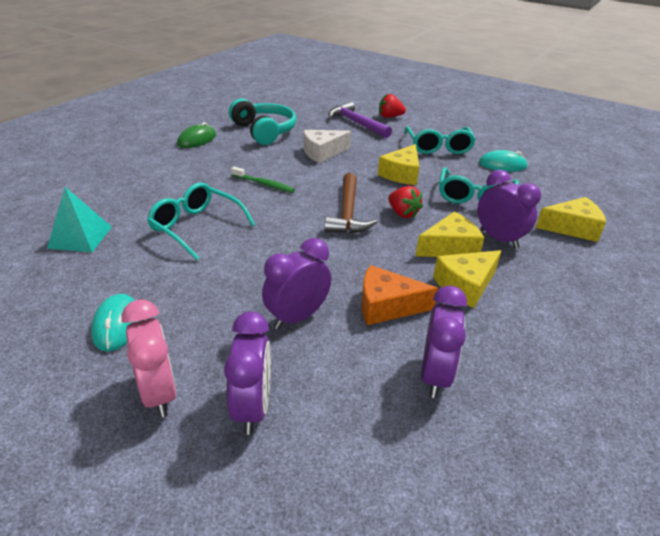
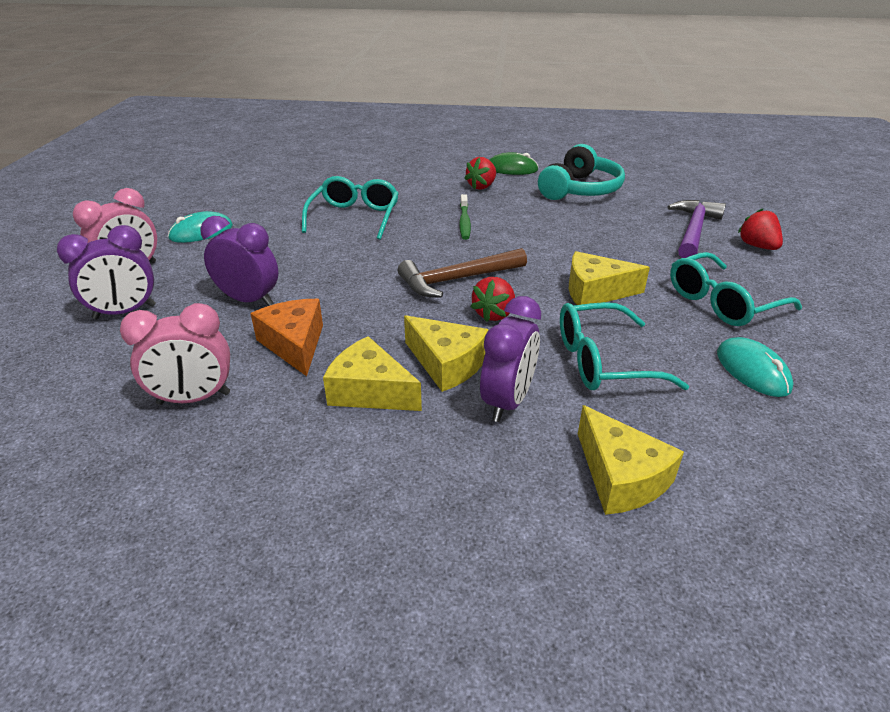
camera: 65 degrees right, 0 degrees up
(80, 237) = (301, 183): turquoise pyramid -> none
(212, 159) = (481, 186): none -> red strawberry
(322, 153) = (577, 231): white cheese -> none
(435, 375) = (194, 399): purple clock -> pink clock

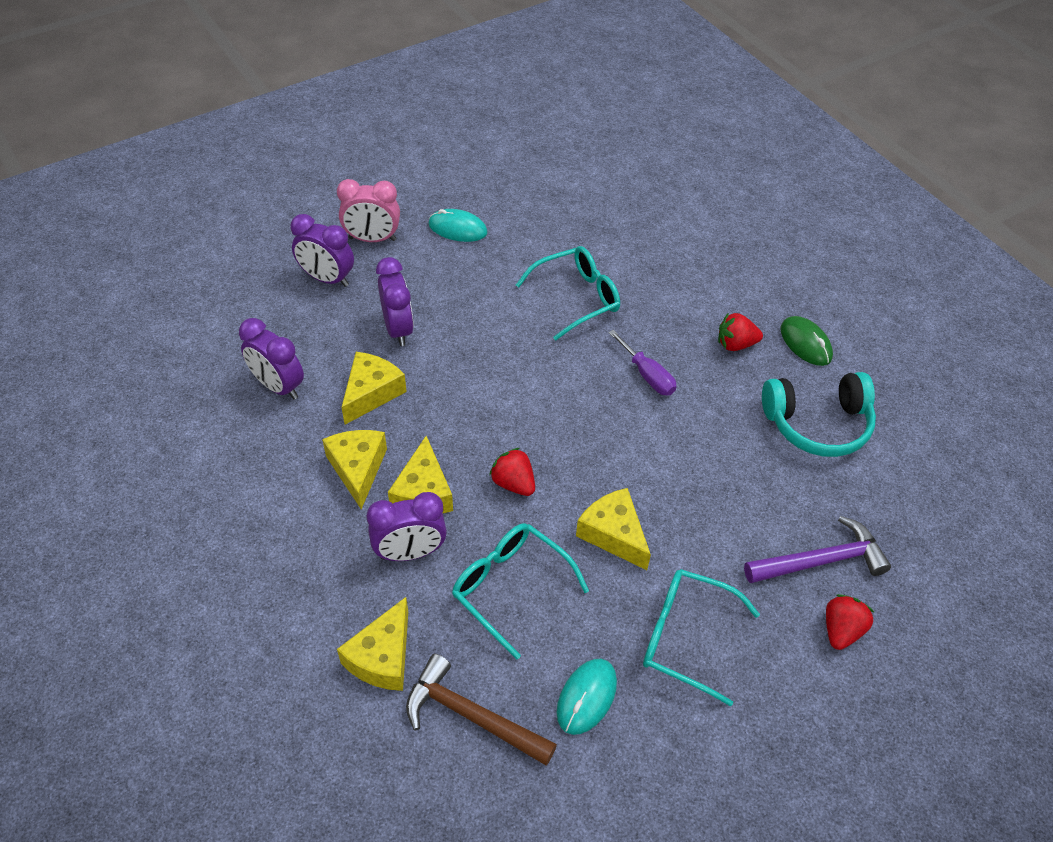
camera: 50 degrees right, 15 degrees up
(194, 399) = (278, 386): pink clock -> purple clock
(294, 344) = (371, 393): orange cheese -> yellow cheese
(457, 279) = (542, 430): brown hammer -> brown hammer (472, 716)
(464, 222) = (647, 375): green toothbrush -> purple screwdriver
(494, 314) = (513, 483): red strawberry -> red strawberry turned 60 degrees clockwise

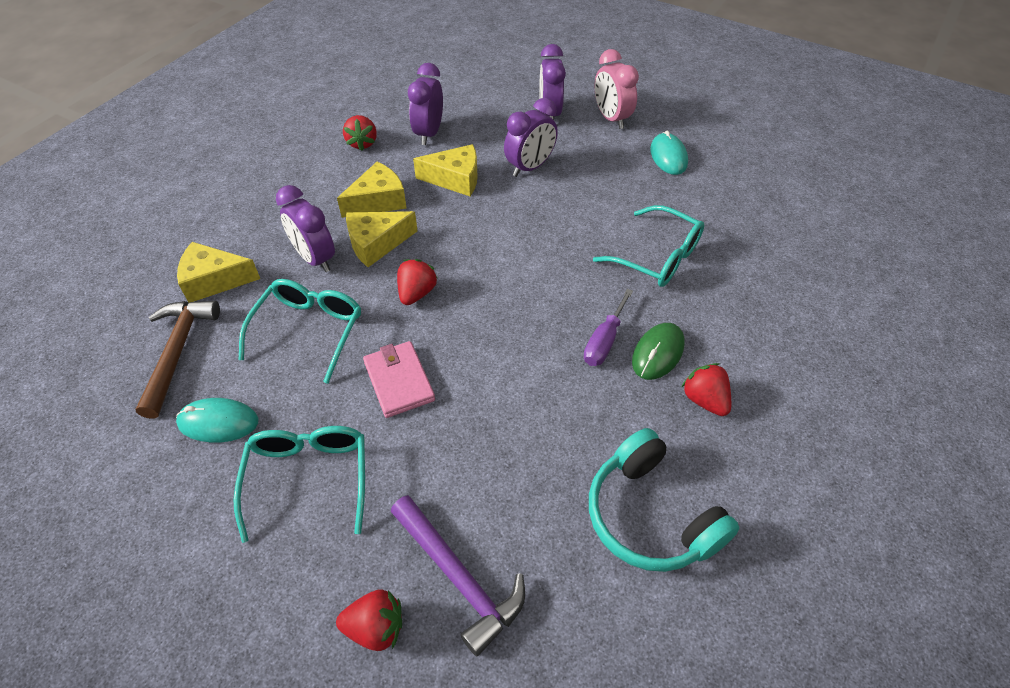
camera: 65 degrees right, 0 degrees up
(246, 450) = (362, 143): none -> red strawberry
(613, 534) = (399, 381): yellow cheese -> pink wallet
(805, 343) = (762, 466): green mouse -> green mouse (658, 353)

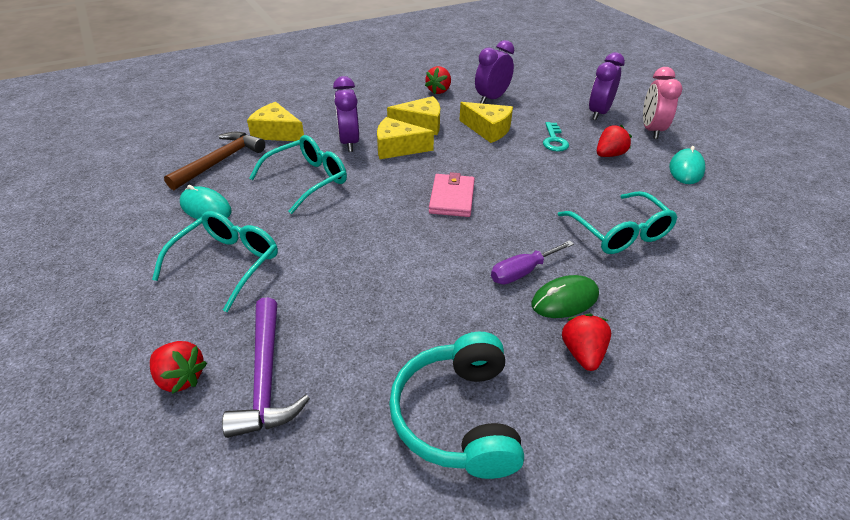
camera: 30 degrees right, 10 degrees down
(399, 381) = (339, 232): pink wallet -> pink wallet (452, 198)
(416, 293) = (399, 186): red strawberry -> red strawberry (609, 155)
(530, 167) = (554, 140): purple clock -> turquoise key

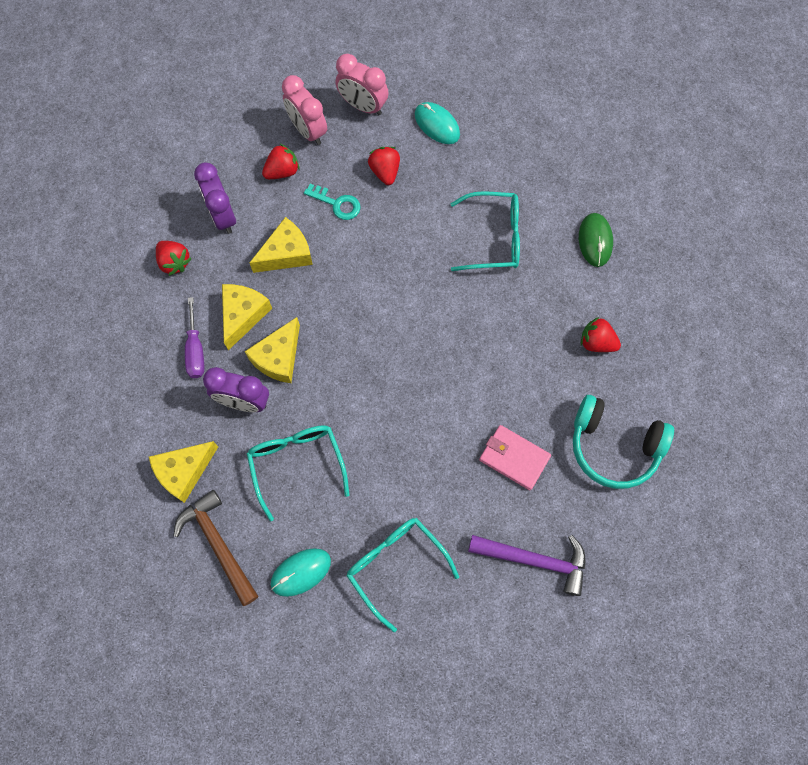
camera: 65 degrees left, 30 degrees up
(181, 378) = (512, 620): red strawberry -> red strawberry (282, 171)
(452, 198) = (387, 344): pink wallet -> pink wallet (514, 458)
(522, 272) = (505, 337): purple screwdriver -> purple screwdriver (195, 350)
(564, 299) = (546, 324): green mouse -> green mouse (595, 240)
(598, 113) = (307, 130): purple clock -> pink clock

